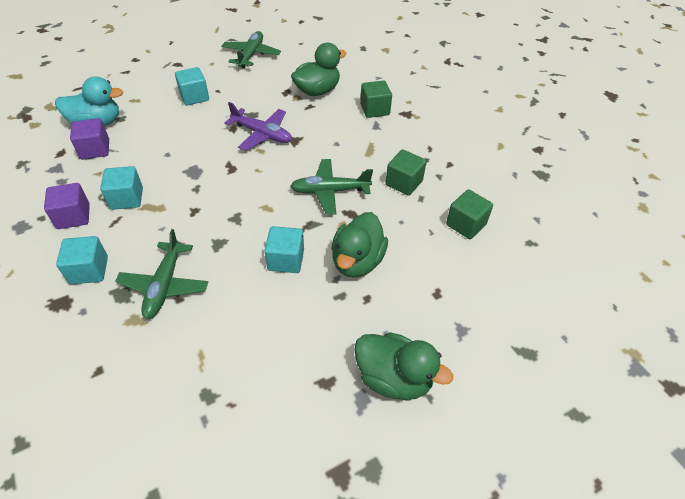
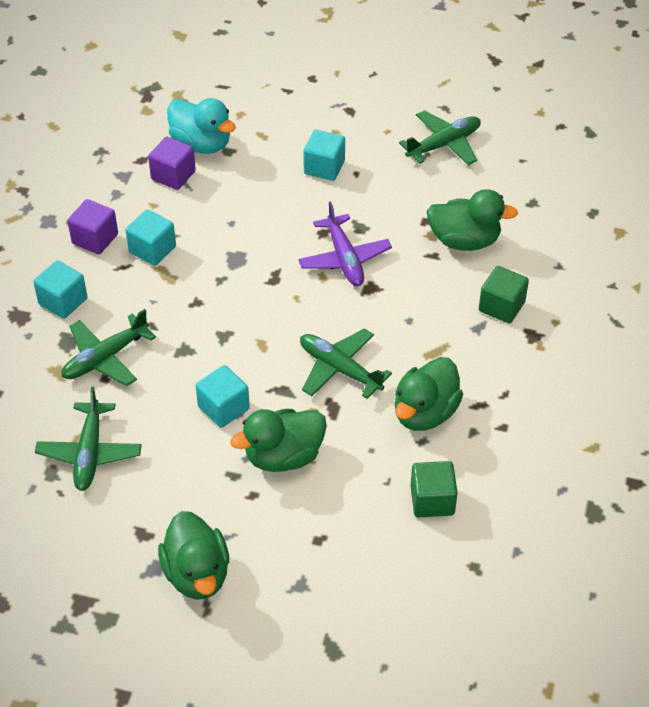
camera: 45 degrees right, 0 degrees up
(223, 358) = (90, 453): none -> green plane
(404, 183) = (425, 413): green cube -> green duck

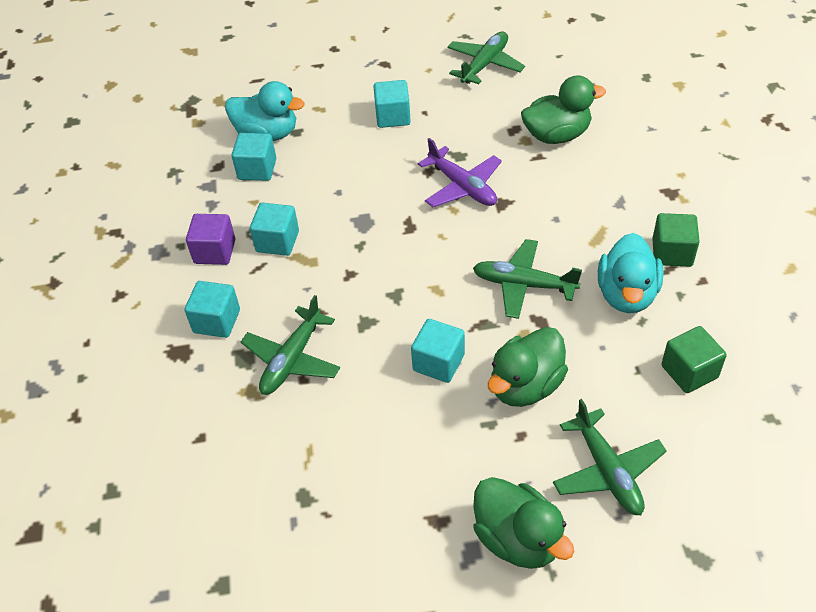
camera: 20 degrees left, 0 degrees up
(90, 453) = (333, 460): green plane -> green plane (607, 471)
(173, 175) = (257, 169): purple cube -> turquoise cube
(425, 413) = (626, 294): green duck -> turquoise duck
(501, 306) = (627, 178): green cube -> green cube (672, 253)

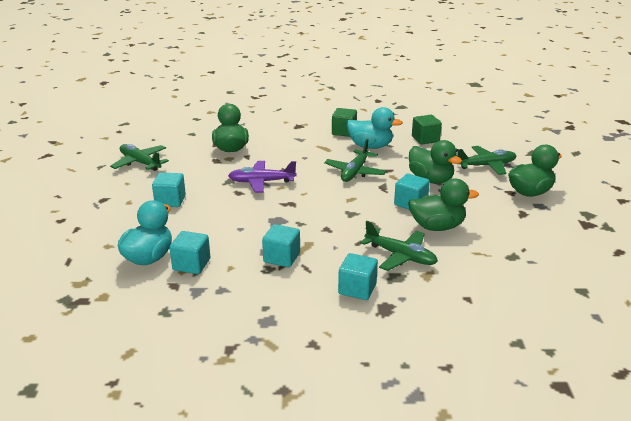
camera: 85 degrees left, 20 degrees down
(215, 251) = (280, 289): purple cube -> none
(375, 399) = (437, 227): none -> green duck
(463, 187) = (261, 182): purple plane -> purple plane turned 150 degrees counterclockwise

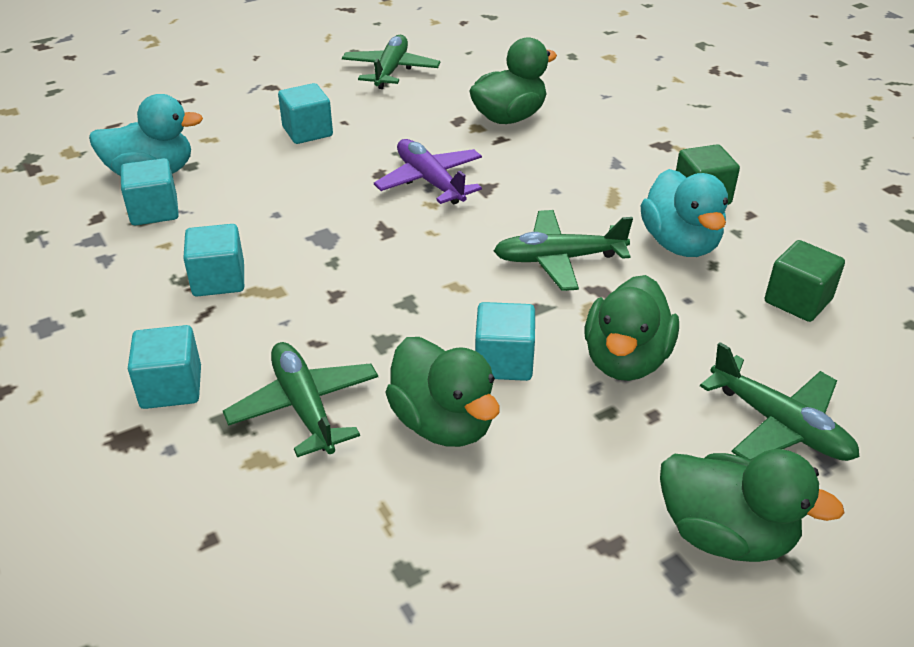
camera: 60 degrees right, 10 degrees up
(401, 256) = (304, 406): green plane -> green plane turned 150 degrees clockwise

